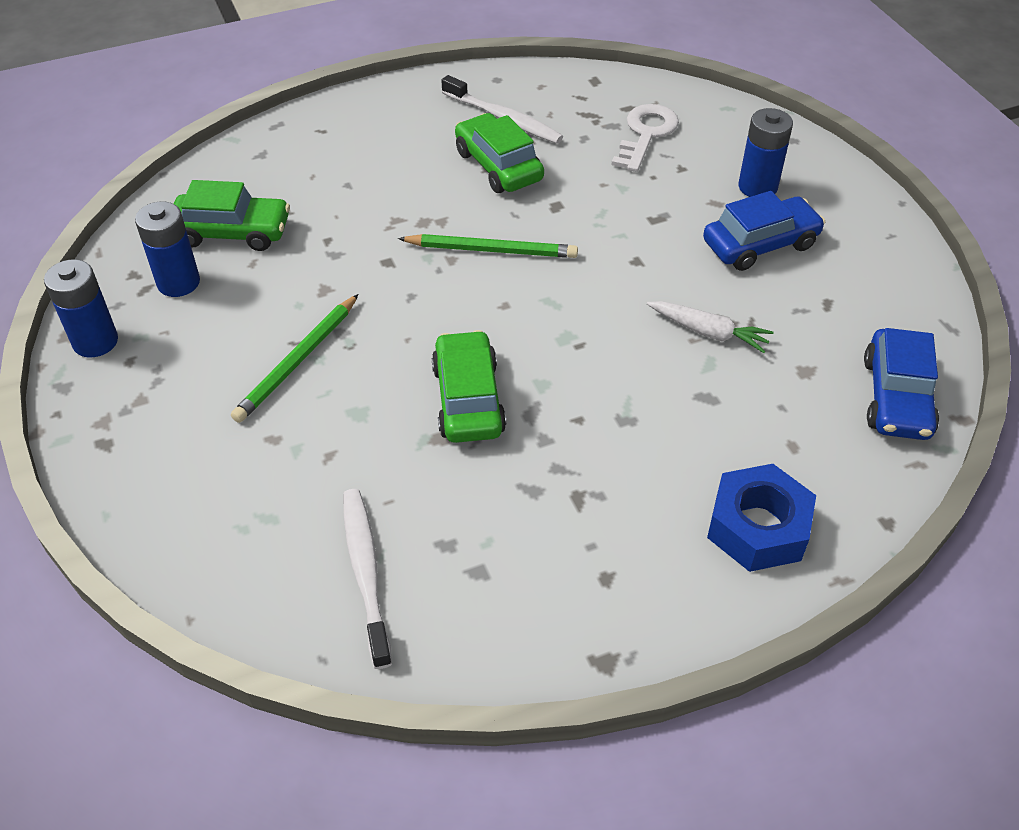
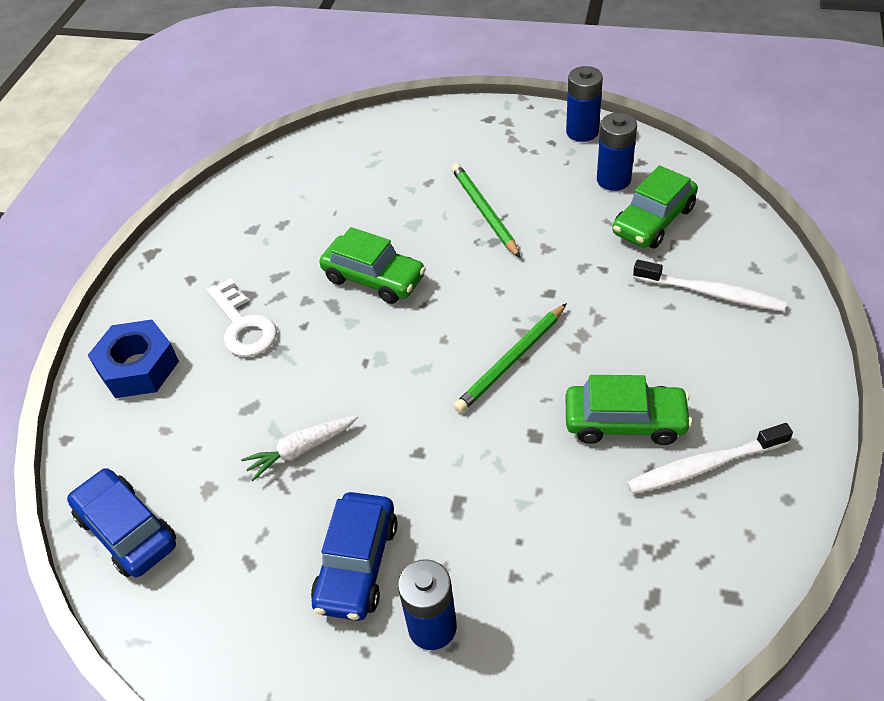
camera: 130 degrees right, 0 degrees up
(366, 572) = (299, 187): white toothbrush -> white toothbrush (711, 293)
(646, 134) = (593, 581): white key -> white key (243, 326)

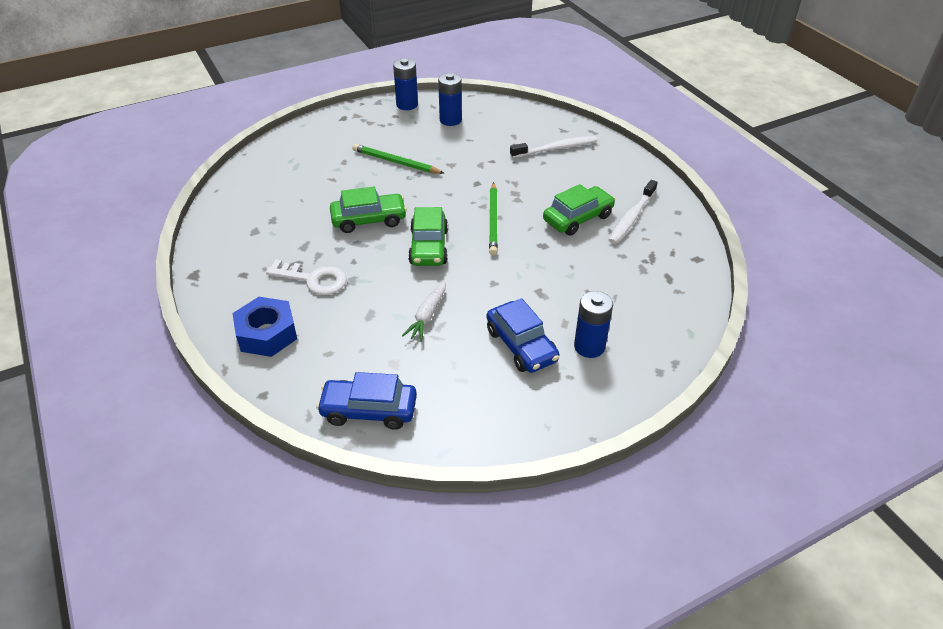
camera: 45 degrees left, 5 degrees down
(653, 221) = (492, 130): green car -> green car (429, 247)

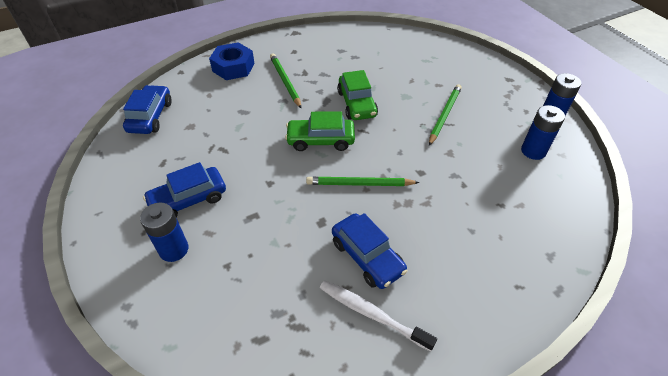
camera: 90 degrees right, 5 degrees up
(313, 279) = (285, 82): white key -> green pencil
(427, 316) = (235, 142): white carrot -> none
(556, 148) = (504, 245): white toothbrush -> none
(578, 218) = (367, 256): green car -> blue car

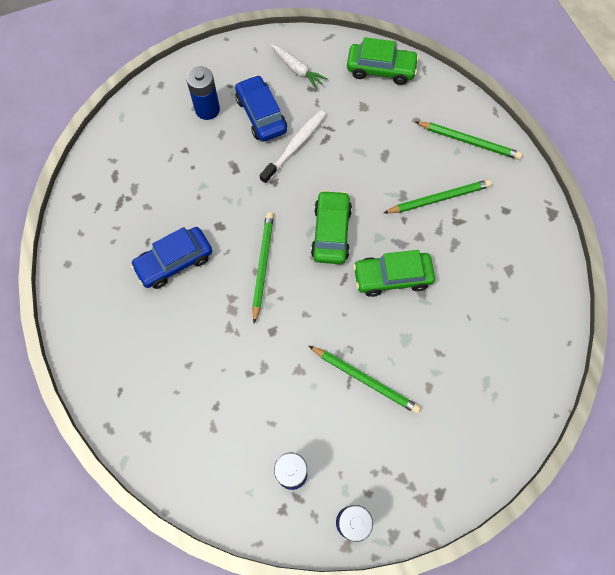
camera: 95 degrees right, 20 degrees up
(136, 175) = (297, 70): none -> white carrot
(150, 116) = (381, 69): blue car -> green car
(233, 67) = (469, 141): blue nut -> green pencil
(371, 314) = (118, 258): white toothbrush -> white toothbrush (295, 146)

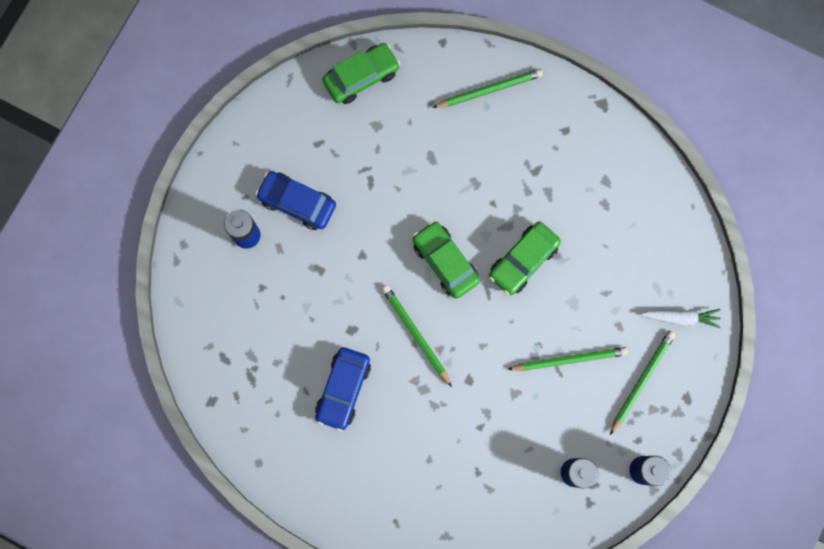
camera: 40 degrees left, 10 degrees up
(295, 146) = (351, 209): white toothbrush -> none
(297, 70) = (290, 135): white carrot -> white carrot (680, 318)
(438, 198) = (505, 162): green pencil -> green pencil (641, 380)

